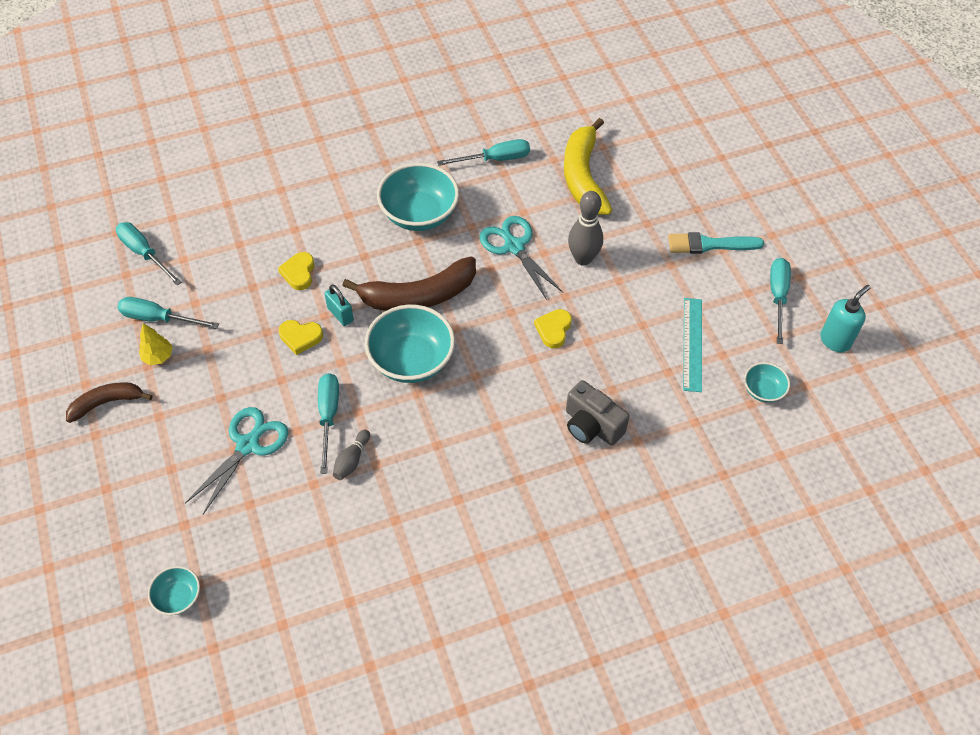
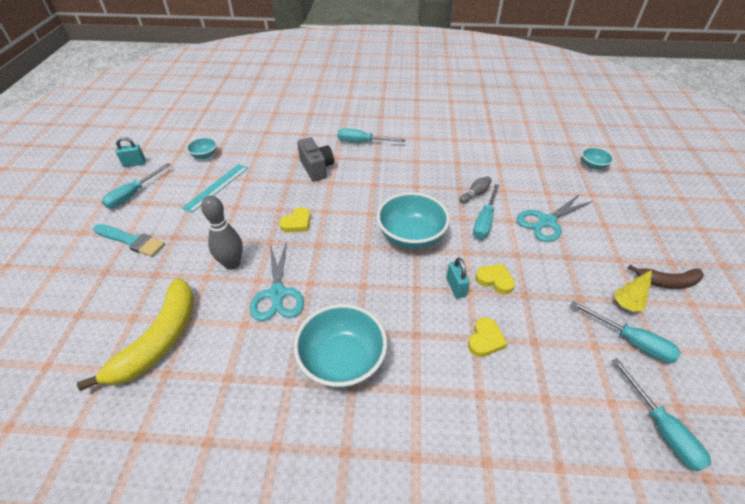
camera: 155 degrees left, 10 degrees down
(418, 296) = (383, 280): brown banana -> none
(495, 159) = (222, 400): turquoise screwdriver -> turquoise screwdriver (362, 142)
(835, 340) = (134, 163): turquoise soap dispenser -> turquoise padlock

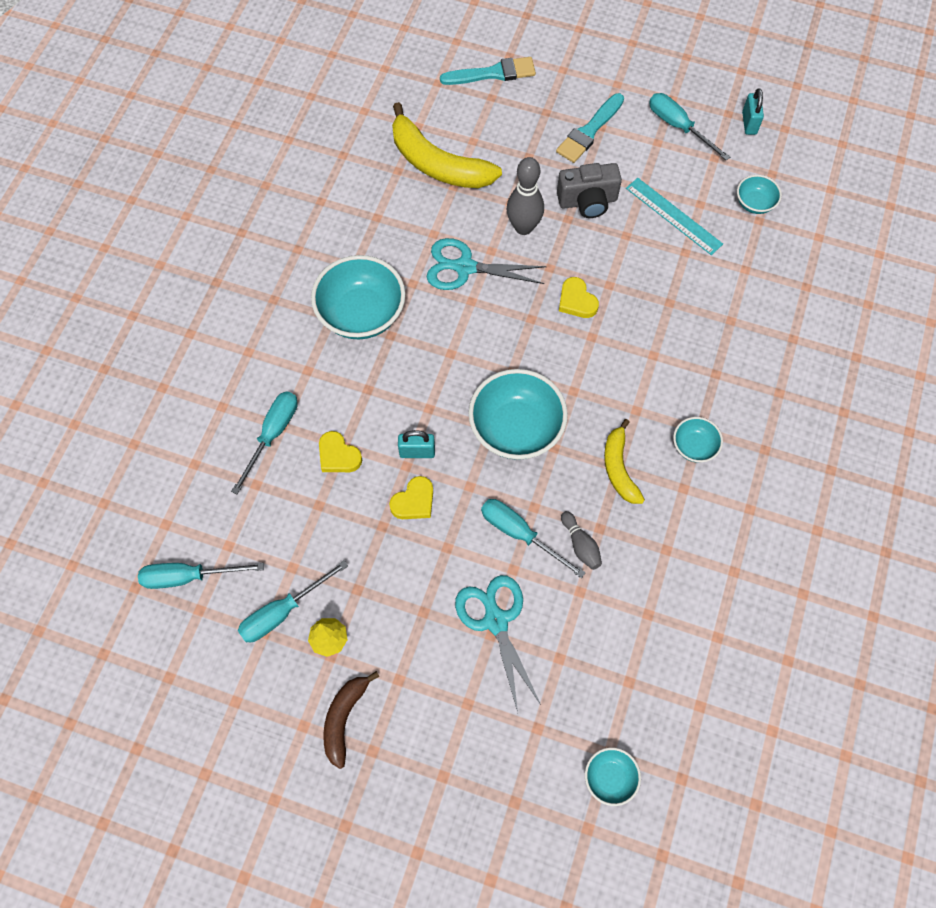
camera: 105 degrees right, 20 degrees up
(46, 319) = (493, 73): none -> turquoise brush
(316, 168) = (692, 342): grey camera -> grey camera (587, 201)
(362, 142) = (751, 421): turquoise screwdriver -> turquoise screwdriver (273, 435)
(388, 160) = (694, 446): none -> turquoise bowl
(417, 186) = (619, 468): none -> yellow banana

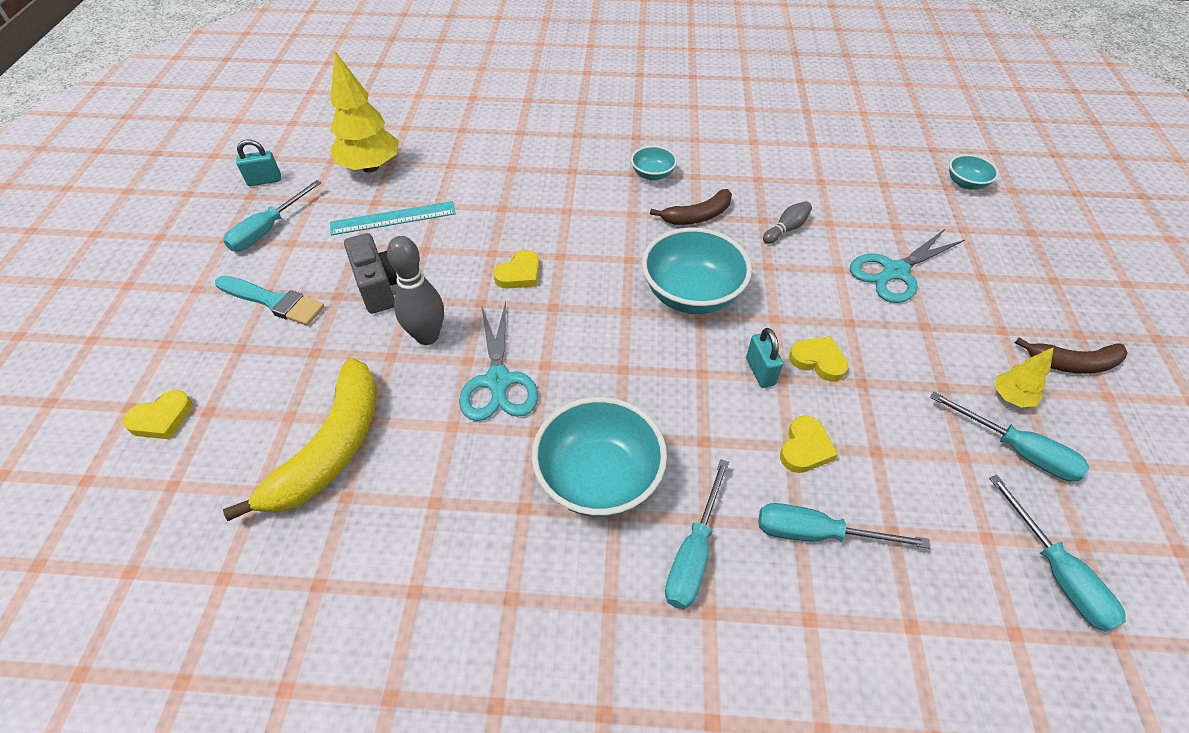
camera: 105 degrees left, 15 degrees down
(493, 73) = (162, 418): turquoise brush -> yellow heart
(520, 534) = (801, 271): turquoise screwdriver -> turquoise screwdriver (693, 553)
(619, 468) = (697, 216): yellow banana -> brown banana
(674, 216) = (393, 218): turquoise ruler -> turquoise ruler turned 45 degrees clockwise
(754, 203) = (370, 167): turquoise bowl -> yellow tree

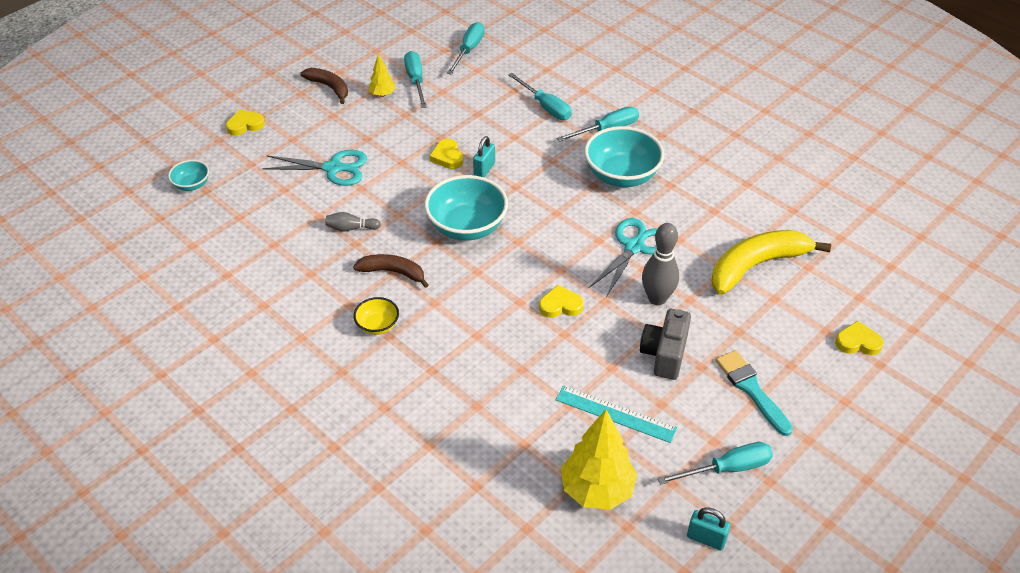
camera: 140 degrees left, 5 degrees down
(652, 174) = (377, 325): turquoise bowl -> yellow bowl
(805, 448) = (508, 132): yellow heart -> yellow heart (245, 125)

